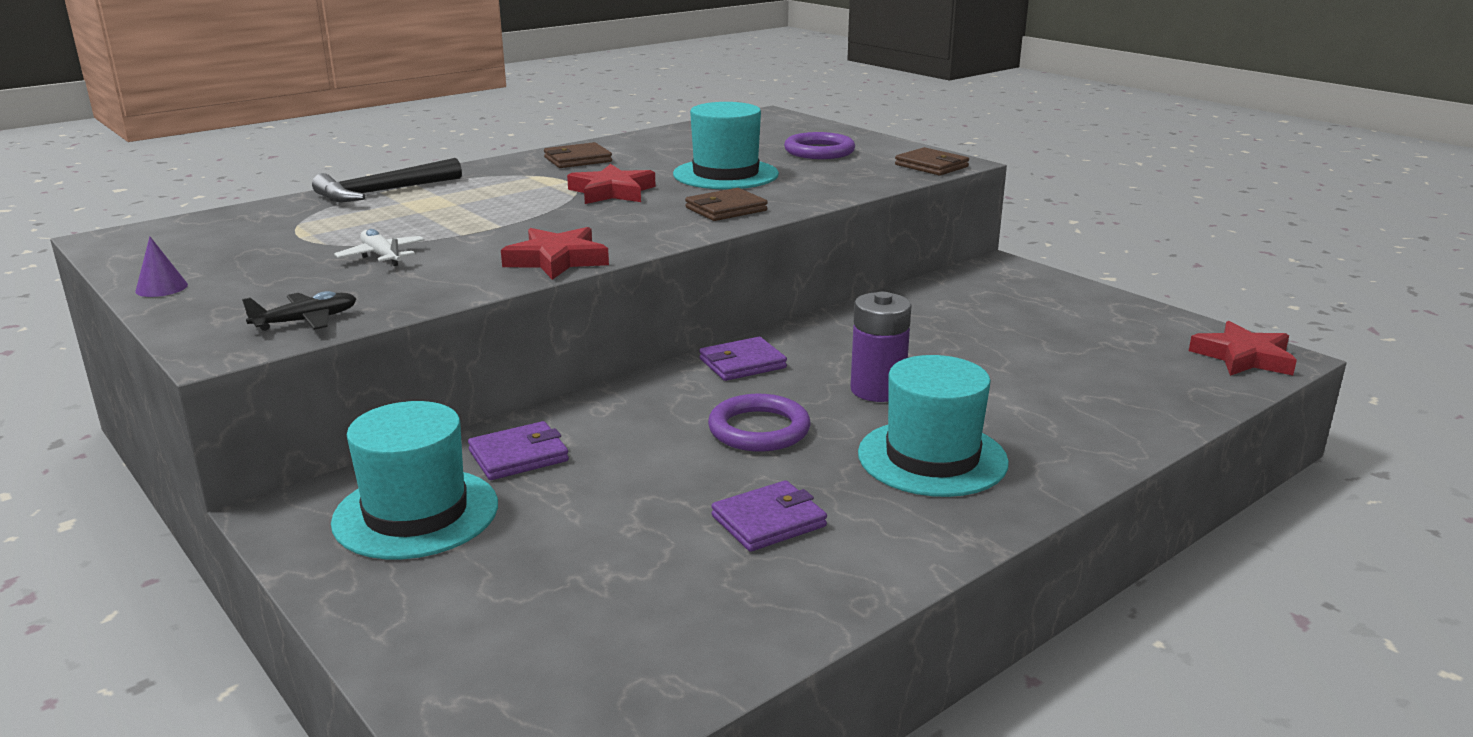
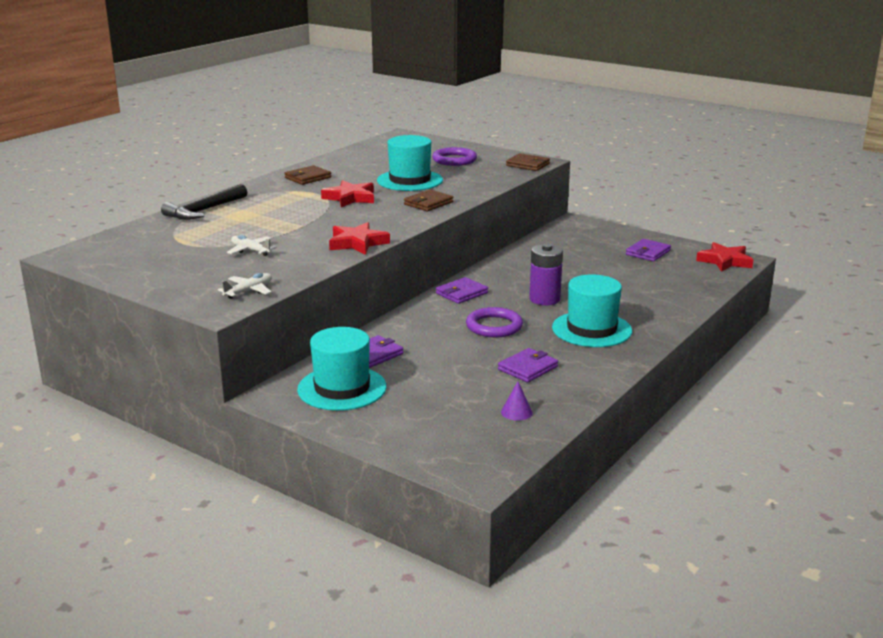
camera: 15 degrees left, 0 degrees up
(161, 288) = (138, 282): purple cone -> purple cone (516, 412)
(306, 321) = (249, 291): black plane -> white plane
(1104, 328) = (648, 253): none -> purple wallet

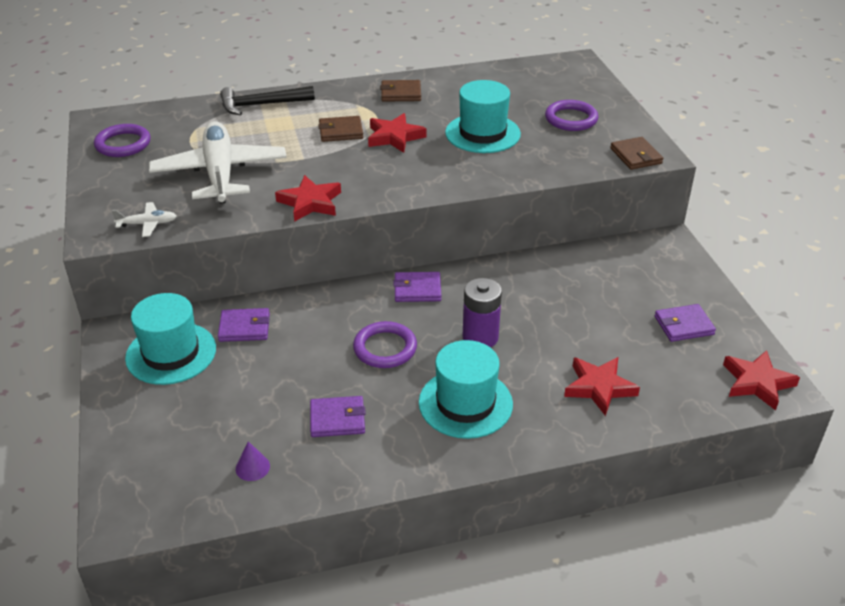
camera: 40 degrees right, 15 degrees up
(123, 261) = (123, 144): none -> purple ring
(250, 250) = (220, 173): white plane -> white plane, size x2.47
(428, 203) = (450, 174): brown wallet -> brown wallet (341, 131)
(652, 293) = (599, 387): none -> red star

